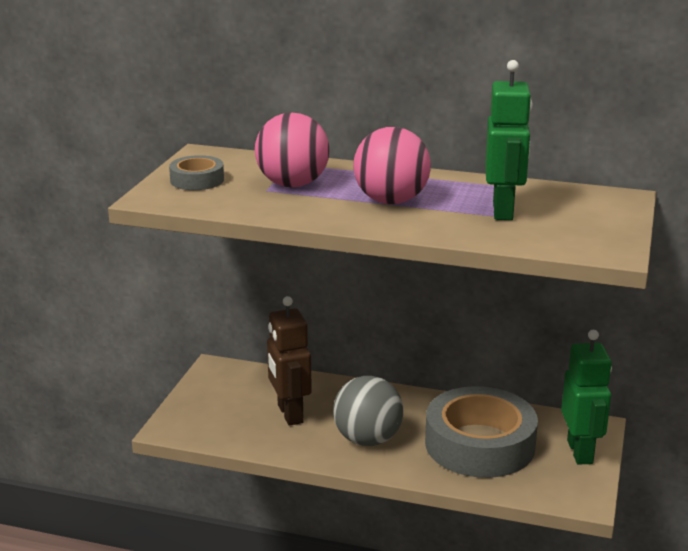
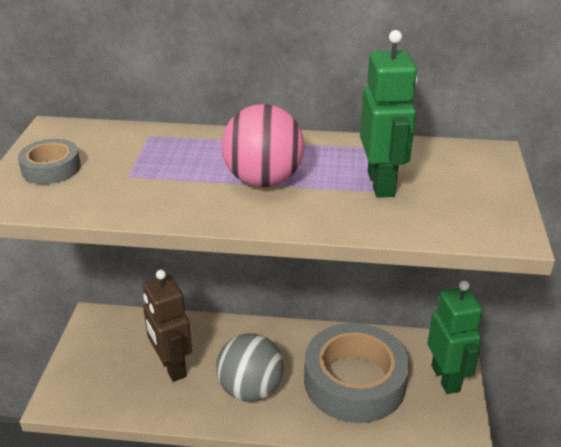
camera: 10 degrees left, 10 degrees up
(292, 184) = (155, 166): pink ball -> none

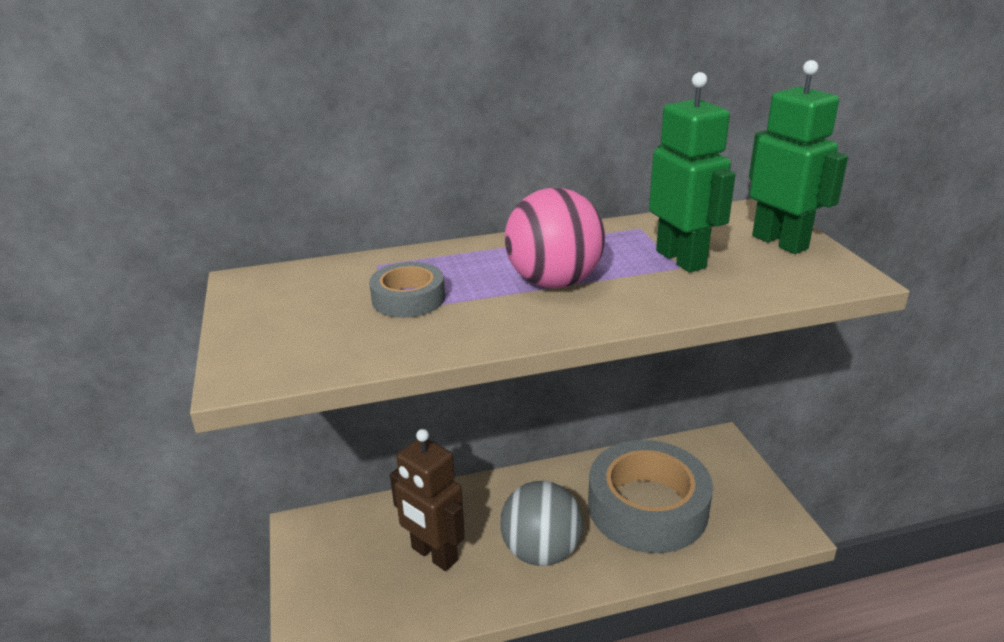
camera: 20 degrees left, 5 degrees down
(51, 168) = (281, 323): grey tape -> grey tape (408, 298)
(446, 378) = (735, 475): green robot -> green robot (780, 242)

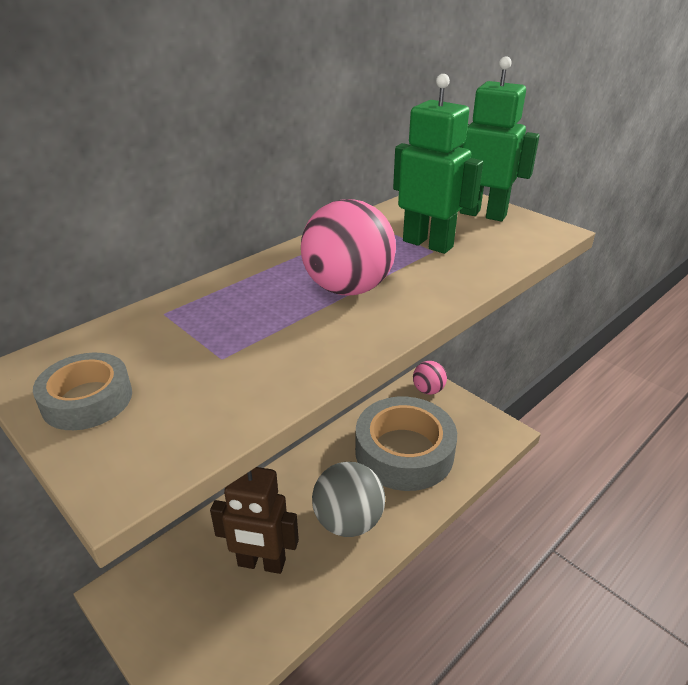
camera: 30 degrees left, 5 degrees up
(408, 298) = (229, 339): grey tape -> grey tape (87, 399)
(720, 452) = (428, 390): none -> pink ball

